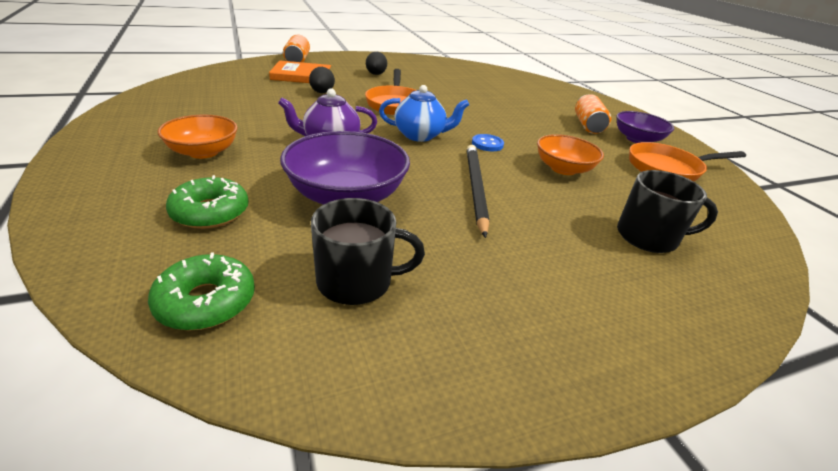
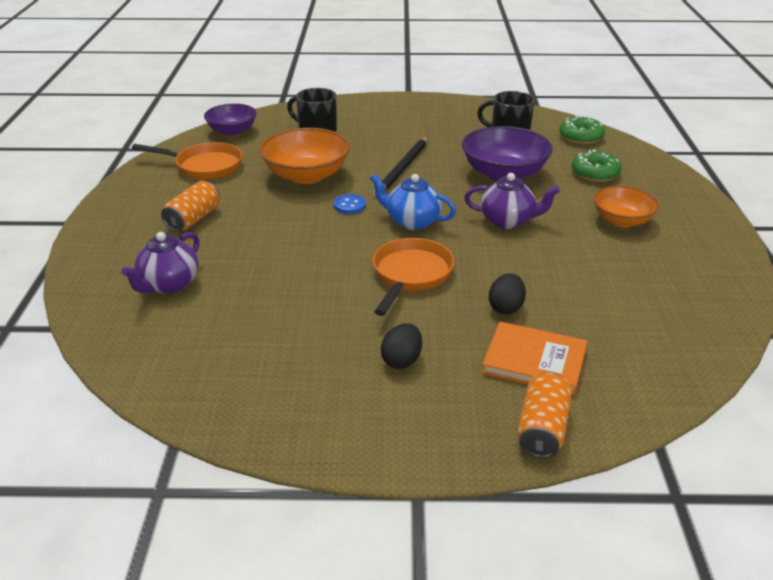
camera: 155 degrees left, 0 degrees up
(536, 94) = (169, 284): none -> purple teapot
(563, 169) = (306, 175): orange bowl -> orange bowl, size x1.55
(637, 139) = (169, 196): purple bowl -> purple bowl (232, 131)

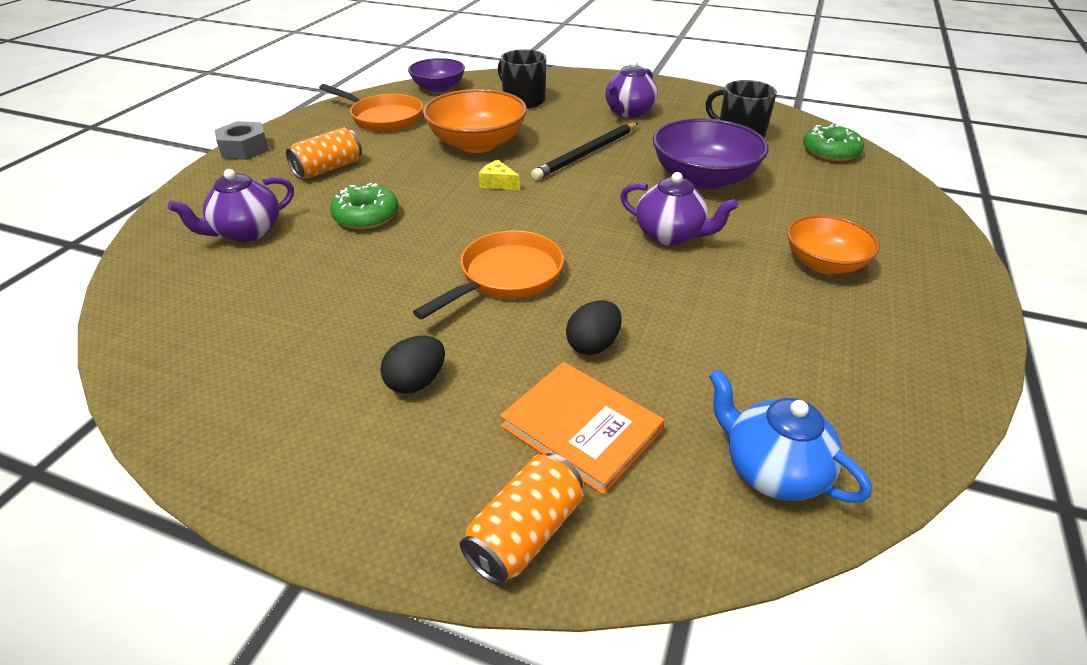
camera: 20 degrees right, 5 degrees up
(98, 215) = (244, 149): none -> grey nut
(349, 205) = (498, 183): blue button -> yellow cheese
(411, 128) = (628, 112): none -> purple teapot
(412, 221) = (554, 214): blue teapot -> blue teapot (771, 470)
(595, 173) = (822, 198): green donut -> green donut (366, 216)

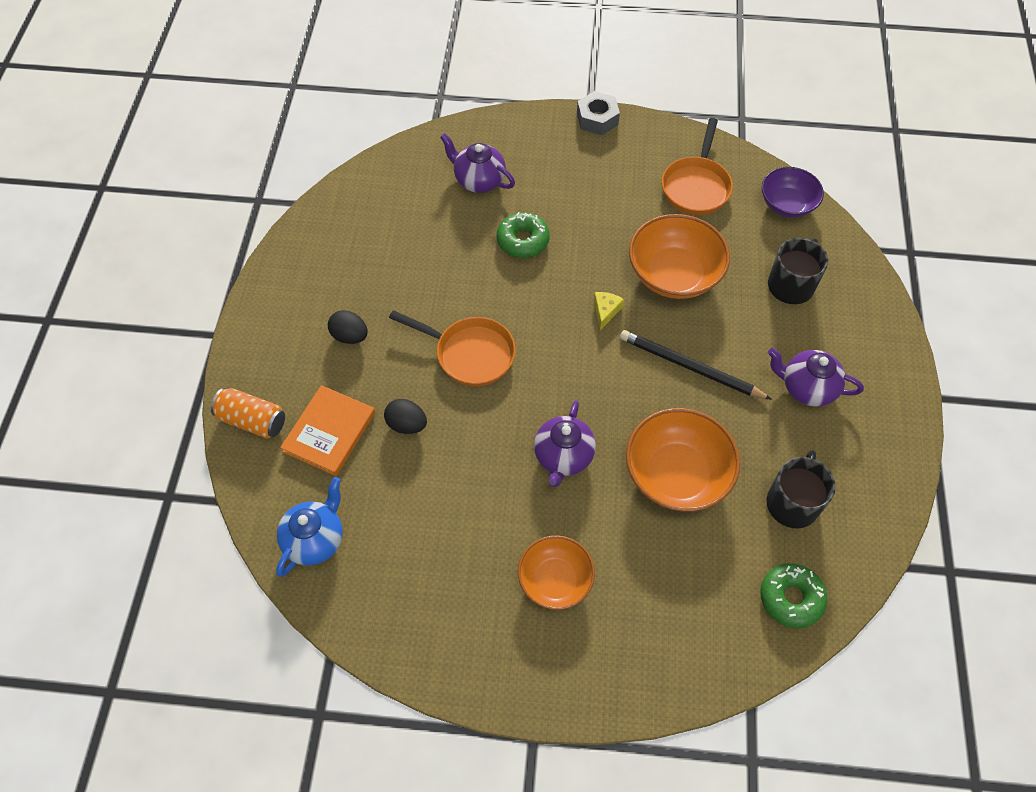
camera: 75 degrees right, 20 degrees up
(328, 168) = (586, 187): orange can -> none
(703, 179) = (677, 474): purple bowl -> orange bowl

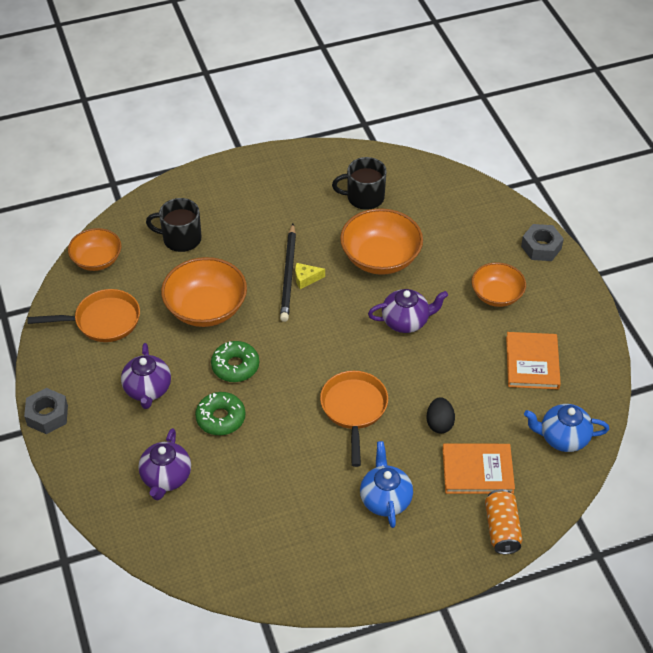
camera: 115 degrees left, 10 degrees down
(350, 336) = (385, 499): black egg -> blue teapot
(432, 564) = (532, 363): none -> orange book
(605, 311) = (265, 339): yellow cheese -> yellow cheese (306, 279)
(611, 685) = (541, 247): none -> grey nut
(787, 204) = (97, 260): purple bowl -> orange bowl
(791, 598) = (430, 184): green donut -> green donut (235, 366)
(806, 388) = (270, 210): purple teapot -> purple teapot (148, 390)

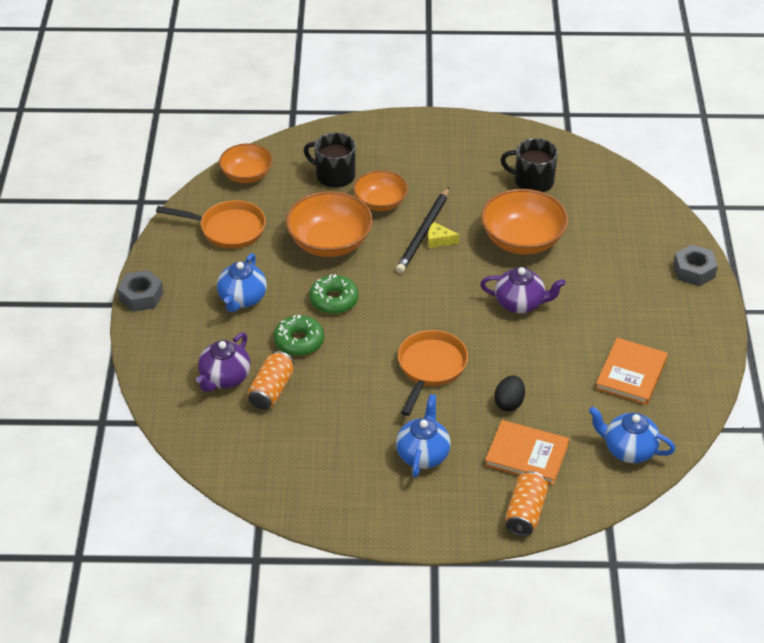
camera: 20 degrees right, 5 degrees down
(148, 390) = (242, 299): purple teapot -> blue teapot
(216, 477) = (271, 390): none -> orange can
(496, 295) = (625, 303): orange bowl -> orange bowl (380, 202)

